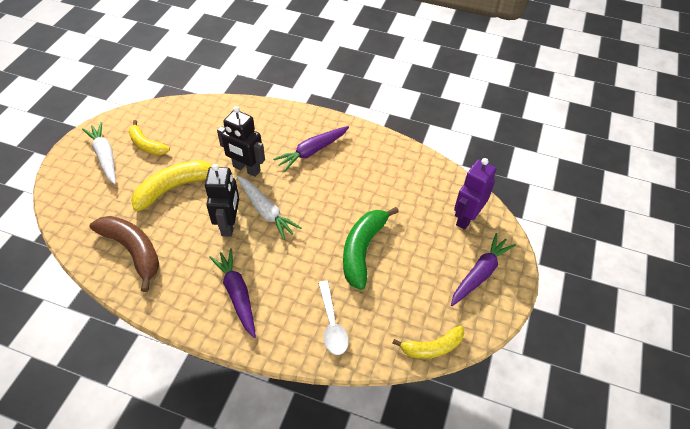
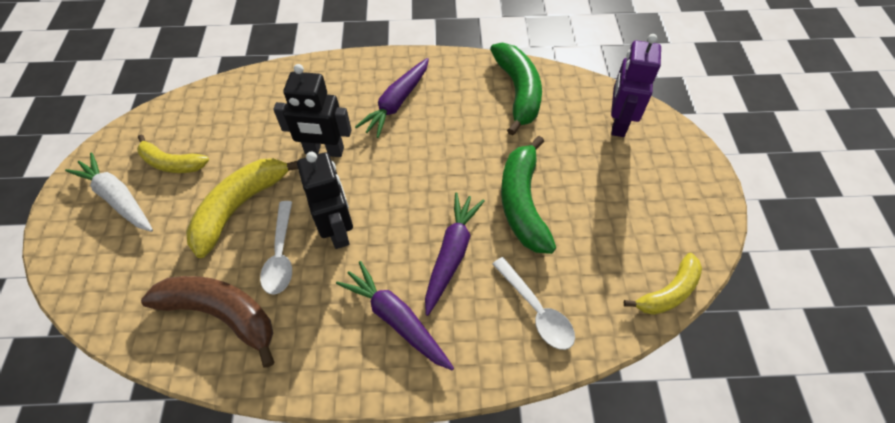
camera: 20 degrees left, 5 degrees up
(185, 227) = (281, 255): none -> white spoon
(266, 211) = (378, 196): white carrot -> none
(403, 171) = (517, 92): none -> green banana
(480, 273) = (669, 182): purple carrot -> purple carrot (451, 254)

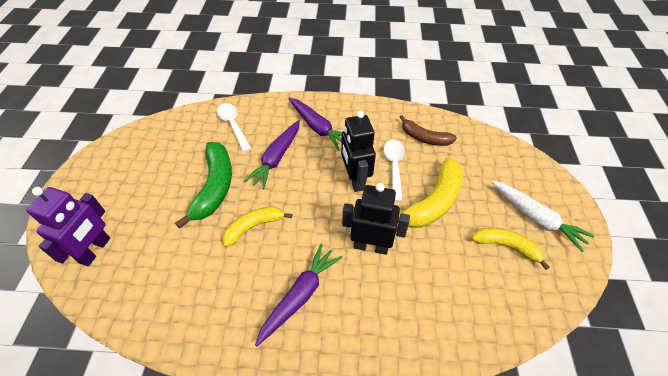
camera: 175 degrees left, 5 degrees down
(222, 314) = (424, 138): brown banana -> brown banana, size x0.64
(517, 92) = (171, 298): green banana -> none
(668, 292) = (149, 128): yellow banana -> yellow banana (254, 227)

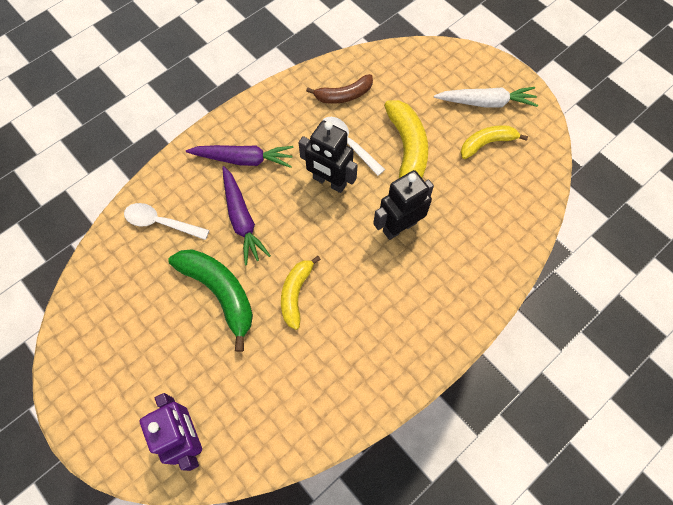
camera: 45 degrees left, 15 degrees up
(300, 296) = (391, 310): purple carrot -> none

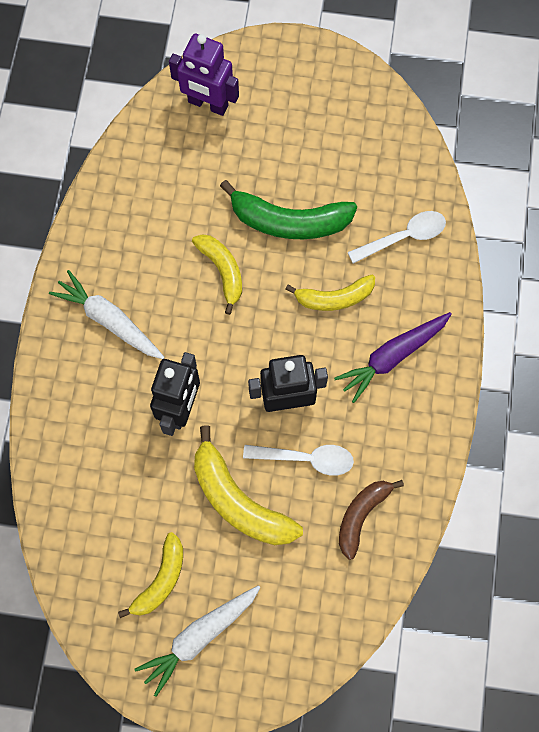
camera: 140 degrees right, 5 degrees up
(242, 219) = (334, 298): purple carrot -> yellow banana
(401, 320) = (109, 320): none -> white carrot

